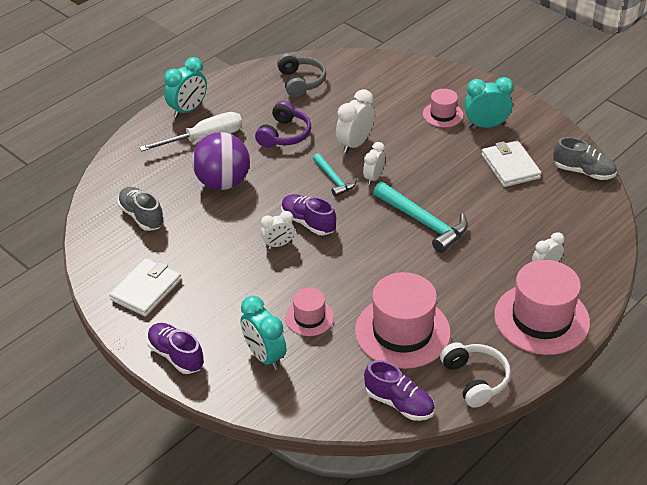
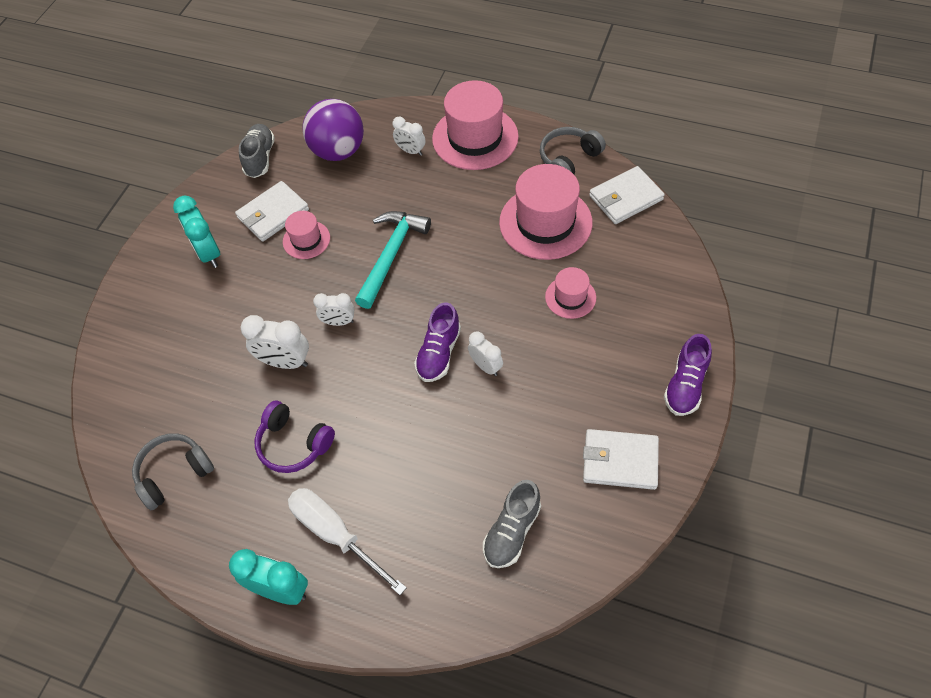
camera: 110 degrees left, 15 degrees up
(223, 182) = (411, 470): purple ball -> purple ball (338, 151)
(264, 356) = (638, 312): turquoise clock -> none
(284, 135) = (294, 444): purple headphones -> purple headphones turned 150 degrees counterclockwise
(334, 179) = (357, 358): turquoise hammer -> none
(399, 403) = (625, 198): purple shoe -> white wallet
(443, 115) = (200, 297): pink hat -> pink hat (306, 240)
(475, 379) = (569, 159): white headphones -> grey headphones

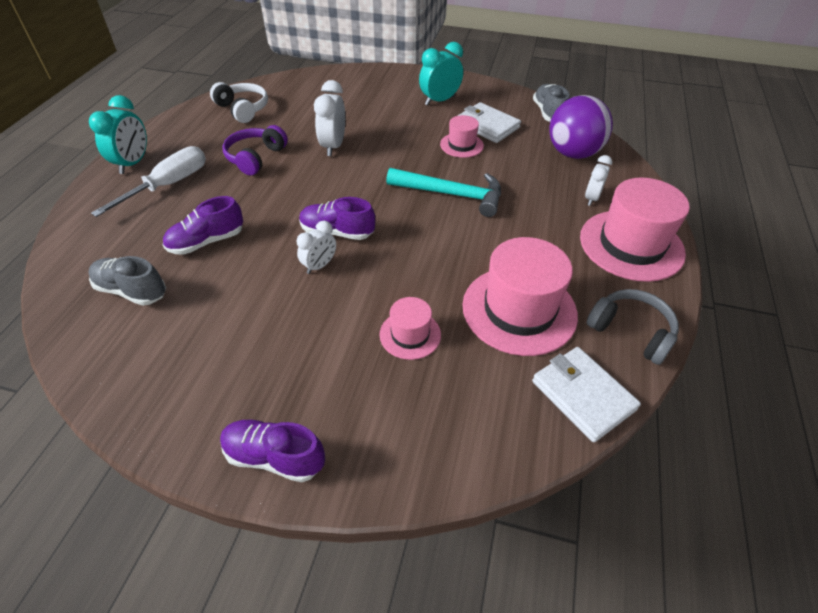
camera: 80 degrees right, 10 degrees down
(174, 473) = (243, 109): grey headphones -> white headphones
(260, 158) = (548, 113): grey shoe -> grey shoe turned 90 degrees counterclockwise
(339, 322) = (373, 170): white clock -> none
(443, 473) = (207, 242): none -> purple shoe
(620, 461) = (184, 381): white wallet -> none

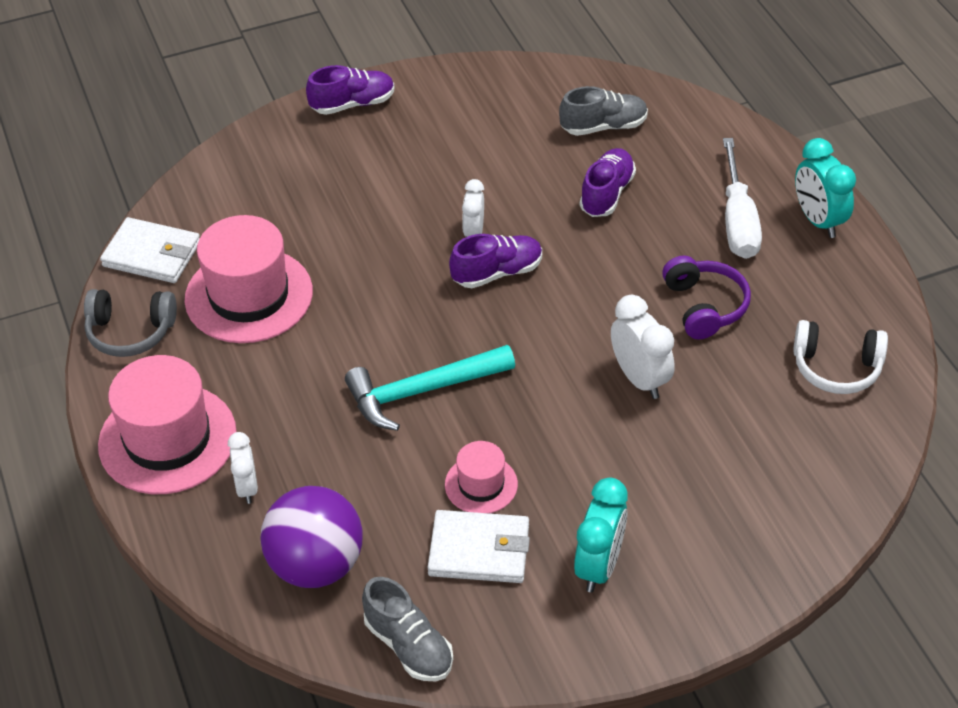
camera: 145 degrees right, 0 degrees up
(410, 334) = (331, 222): pink hat -> none

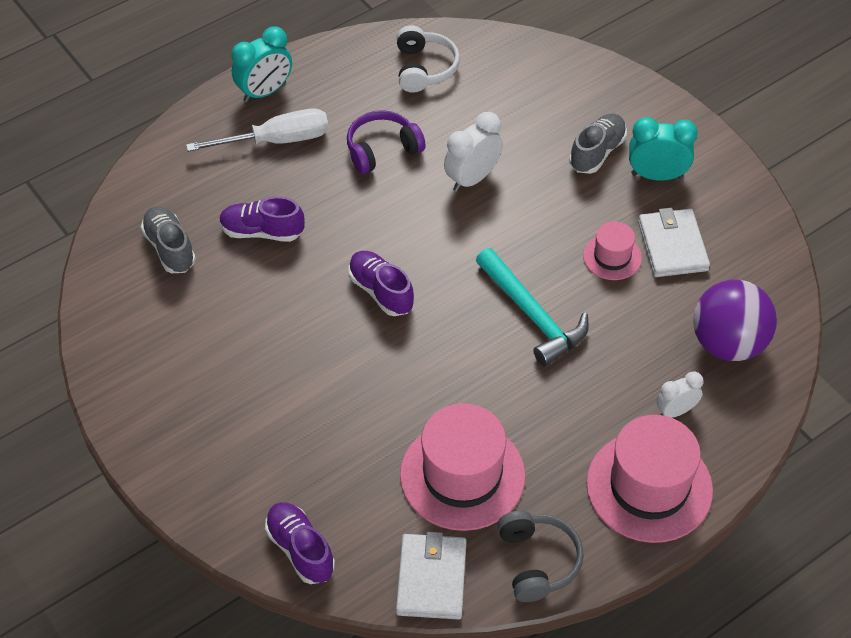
camera: 105 degrees left, 5 degrees up
(353, 104) = (168, 461): purple shoe -> purple shoe (300, 549)
(409, 645) = (770, 270): grey shoe -> grey shoe (597, 152)
(474, 232) = (334, 318): white clock -> none

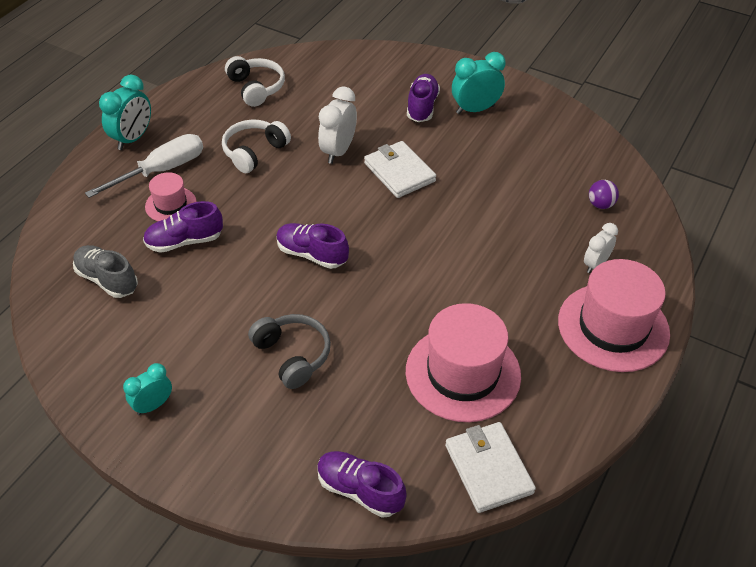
camera: 25 degrees left, 5 degrees down
(155, 394) = (153, 405): none -> turquoise clock
(382, 150) = (254, 152): purple headphones -> white headphones
(532, 315) = (443, 232): turquoise hammer -> none
(537, 561) = (566, 419): grey headphones -> grey headphones (292, 355)
(597, 152) = (422, 107): grey shoe -> purple shoe
(612, 257) = (478, 173): pink hat -> pink hat (171, 205)
(672, 246) = (517, 152): white wallet -> white wallet (399, 172)
(728, 343) = (600, 204): purple ball -> purple ball, size x0.44

